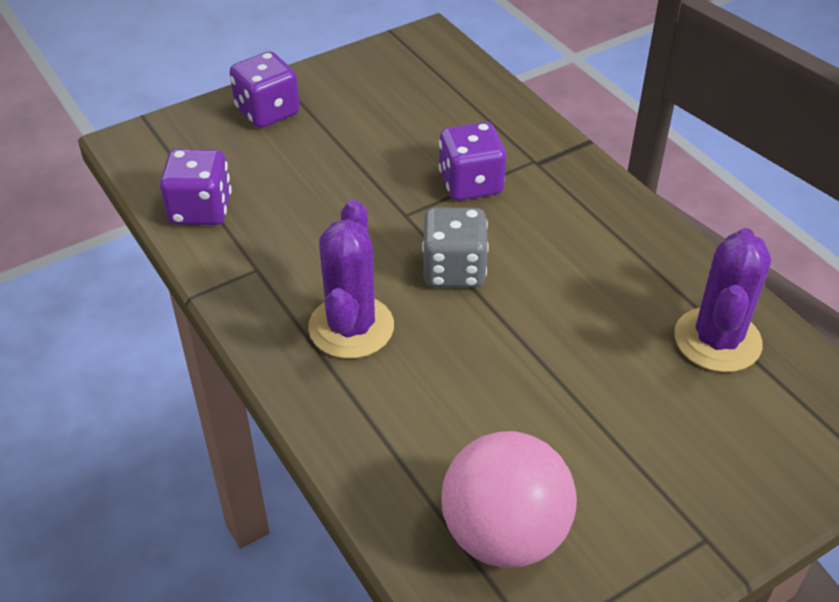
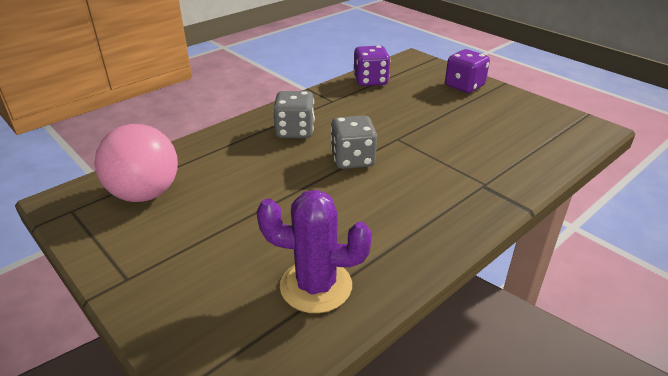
camera: 80 degrees right, 10 degrees down
(351, 327) = (295, 131): purple cactus -> grey dice
(470, 184) = (440, 159): purple dice -> none

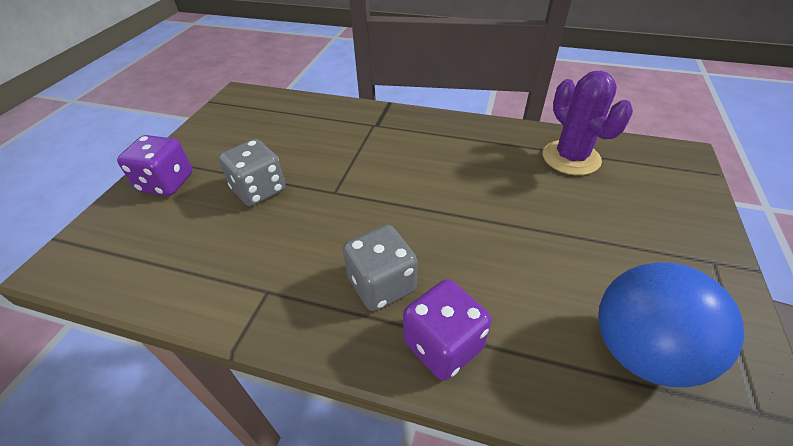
camera: 120 degrees left, 10 degrees up
(145, 194) = (641, 350): pink ball -> blue ball
(352, 159) = (402, 206): grey dice -> grey dice (259, 190)
(370, 81) = (175, 277): purple dice -> purple dice (443, 345)

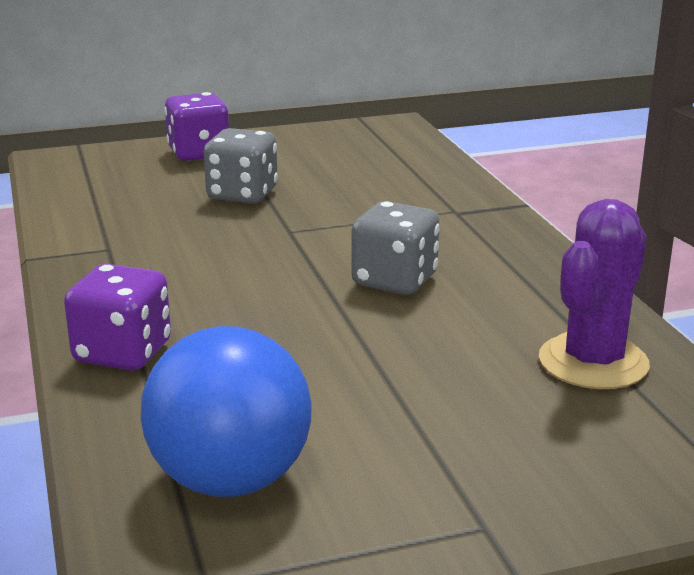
camera: 55 degrees right, 20 degrees down
(382, 285) = (173, 298): grey dice -> grey dice (394, 280)

